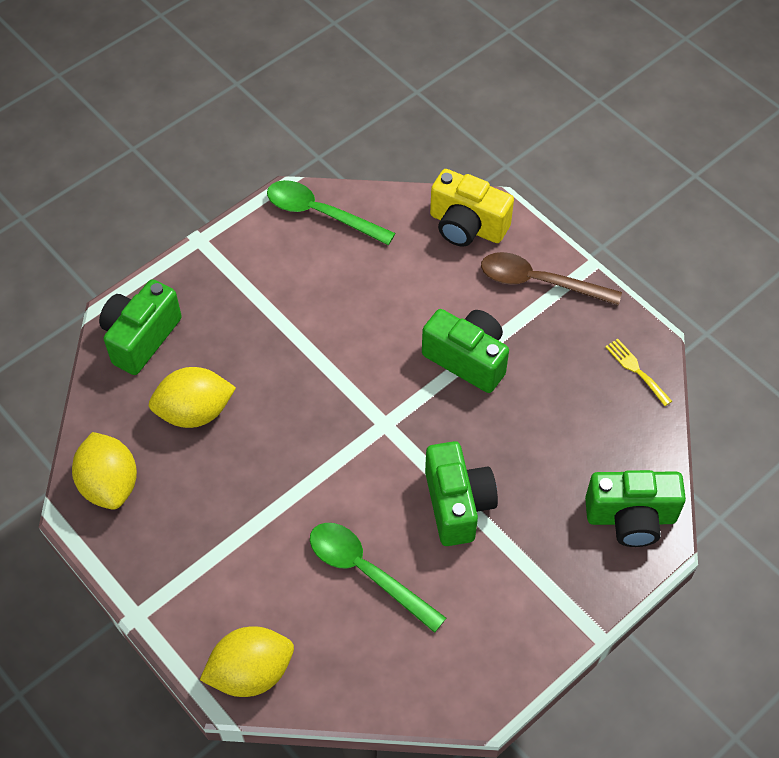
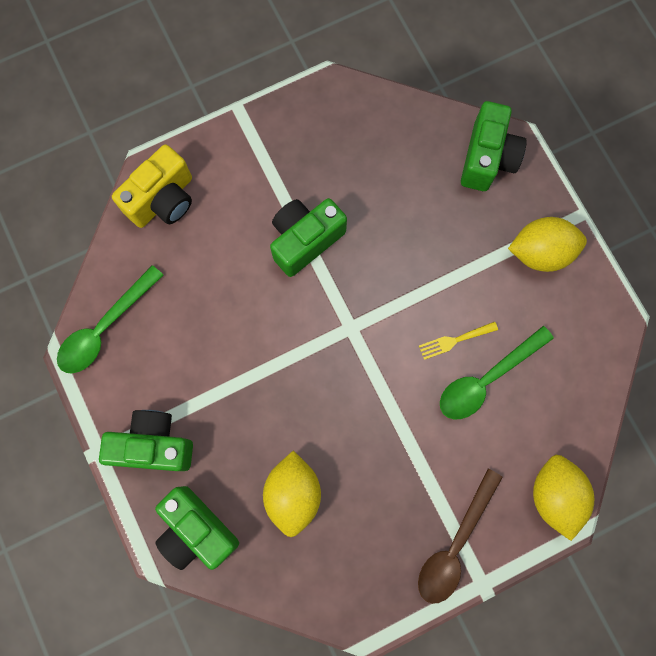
camera: 75 degrees left, 20 degrees up
(110, 484) = (348, 587): yellow lemon -> yellow lemon (540, 252)
(457, 504) = (442, 288): green camera -> green camera (154, 445)
(539, 282) = (243, 157): brown spoon -> brown spoon (455, 544)
(636, 369) = (354, 108): yellow fork -> yellow fork (454, 340)

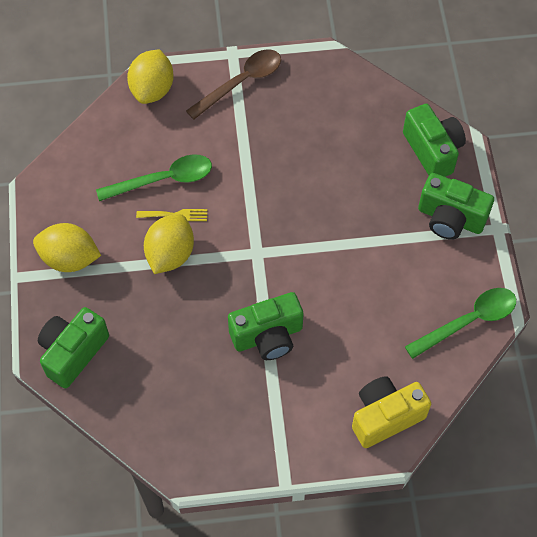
camera: 160 degrees left, 15 degrees down
(293, 493) = (349, 151): yellow lemon -> yellow lemon (170, 254)

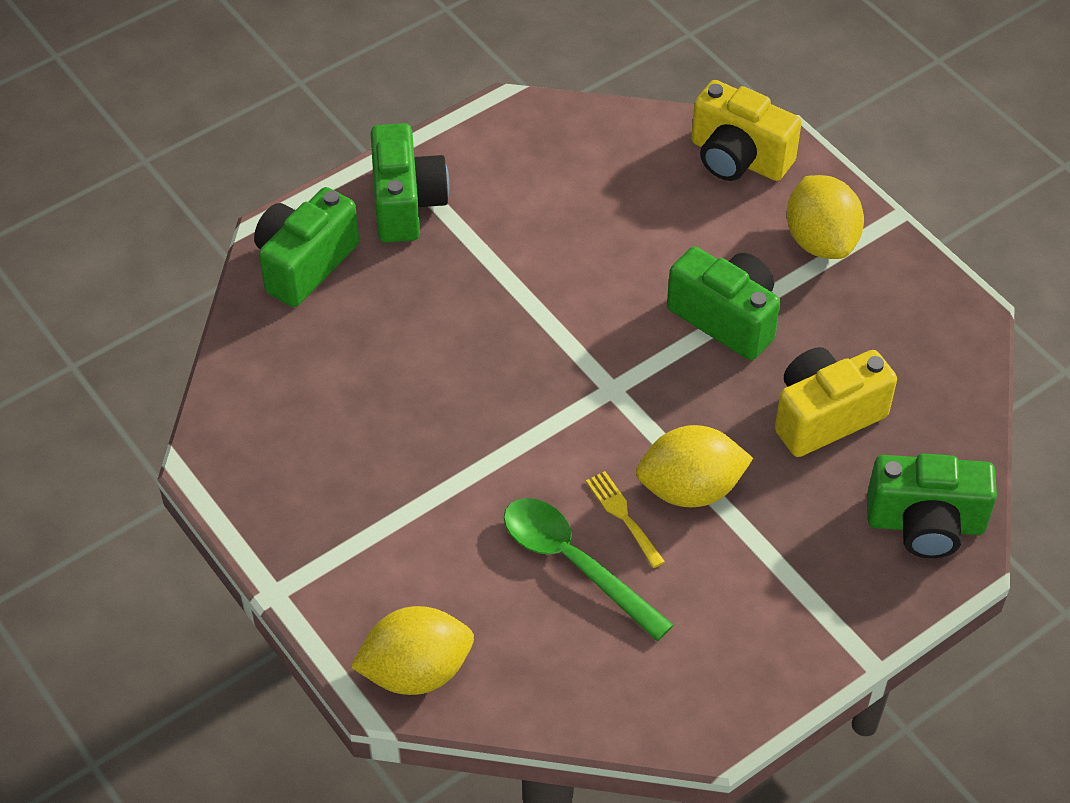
camera: 120 degrees left, 10 degrees down
(69, 258) = (792, 613): yellow lemon -> yellow lemon (820, 241)
(170, 346) = (825, 416): none -> yellow camera
(241, 82) = (325, 552): brown spoon -> none
(468, 321) = (548, 131): green spoon -> none

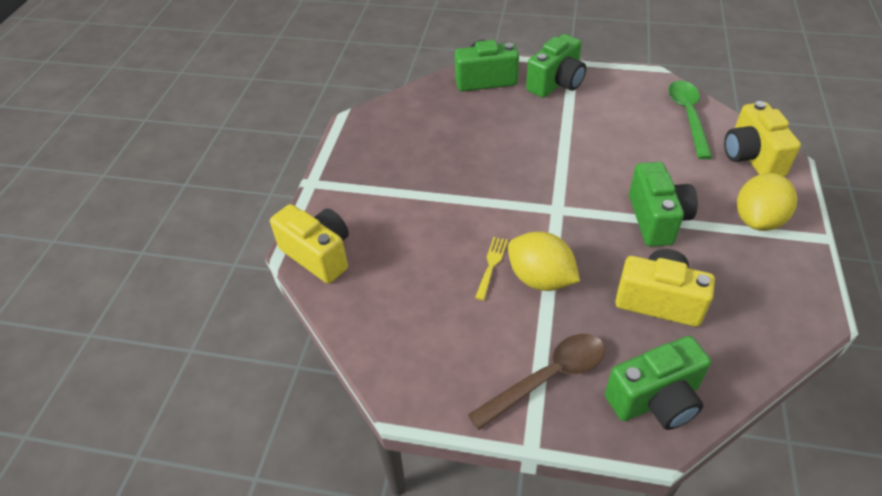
camera: 50 degrees right, 5 degrees down
(416, 671) = (318, 254): yellow lemon -> yellow camera
(574, 563) = (442, 267): green spoon -> green spoon (688, 116)
(815, 588) = (547, 378): none -> brown spoon
(925, 524) = (655, 399): green camera -> green camera turned 75 degrees counterclockwise

